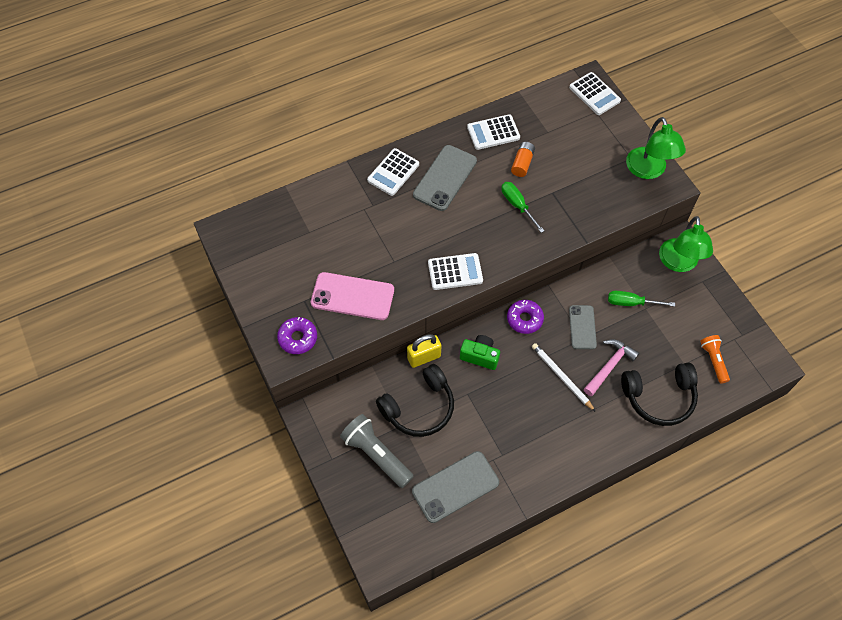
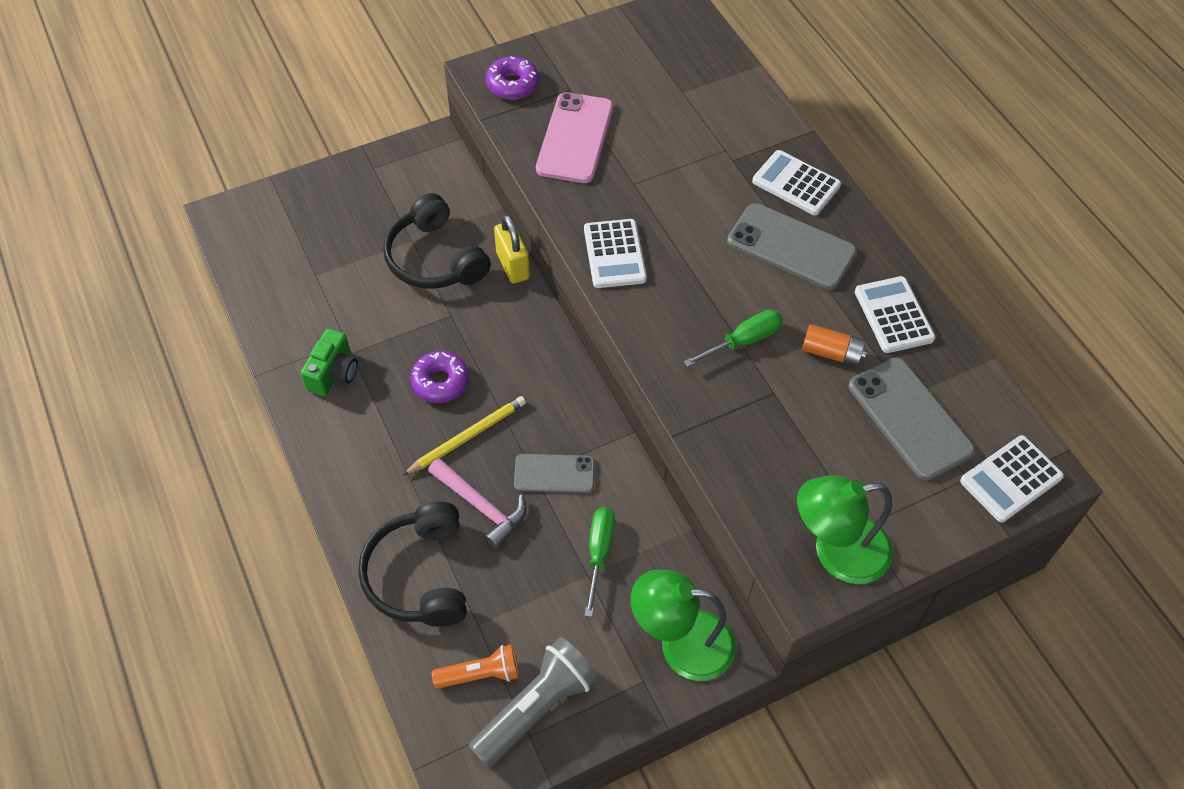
camera: 90 degrees right, 5 degrees down
(376, 454) = (372, 212): grey flashlight -> grey flashlight (536, 708)
(455, 486) = (313, 296): grey phone -> grey phone (910, 418)
(480, 356) = (510, 332): green camera -> green camera (334, 373)
(524, 319) = (571, 394): purple donut -> purple donut (440, 382)
(561, 377) = (467, 436): white pencil -> yellow pencil

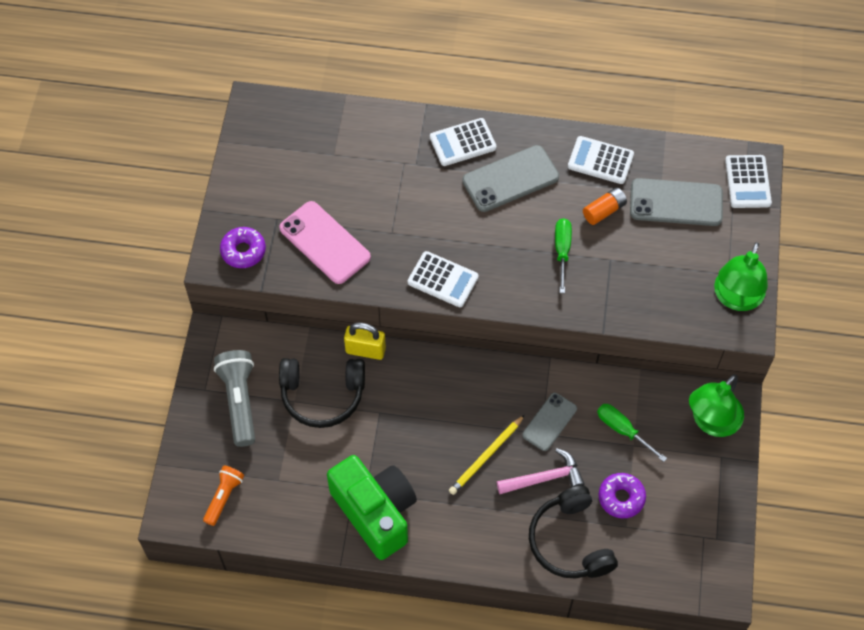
camera: 55 degrees left, 5 degrees up
(334, 373) = (375, 512): green camera -> green camera, size x1.96
(420, 575) = (570, 541): black headphones -> black headphones turned 45 degrees clockwise
(440, 382) = (431, 449): purple donut -> purple donut (621, 498)
(467, 436) = (486, 456): yellow pencil -> yellow pencil turned 135 degrees counterclockwise
(480, 674) = (660, 543): orange flashlight -> orange flashlight (224, 497)
(536, 708) = (702, 525): grey flashlight -> grey flashlight (239, 401)

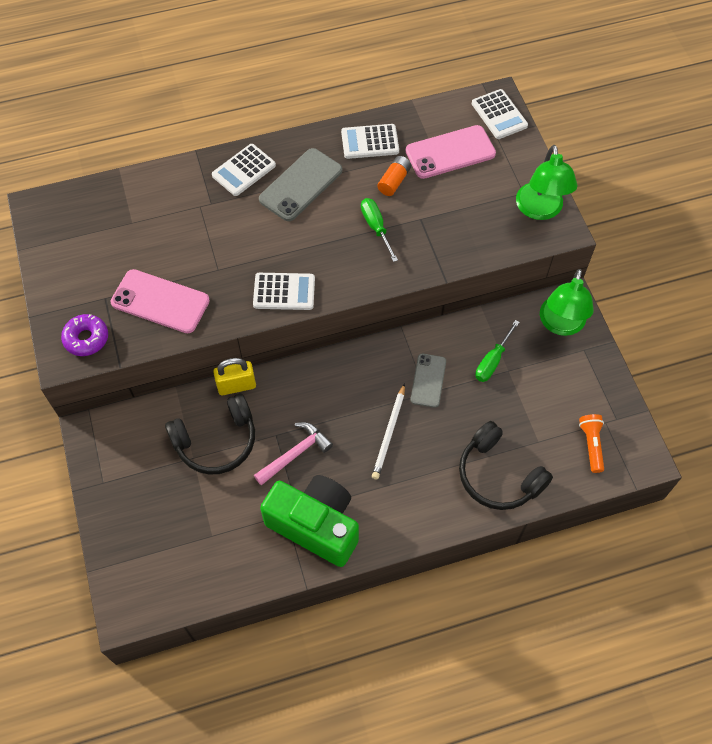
camera: 25 degrees left, 0 degrees up
(224, 497) = (167, 574): orange flashlight -> orange flashlight (591, 445)
(239, 401) = (141, 479): grey flashlight -> none
(486, 456) = (389, 433): yellow pencil -> white pencil
(544, 478) = (448, 430): pink hammer -> pink hammer (295, 454)
(621, 498) = (521, 419): purple donut -> none
(622, 430) = (492, 361): green screwdriver -> green screwdriver turned 75 degrees counterclockwise
(676, 202) = (450, 152): grey phone -> pink phone

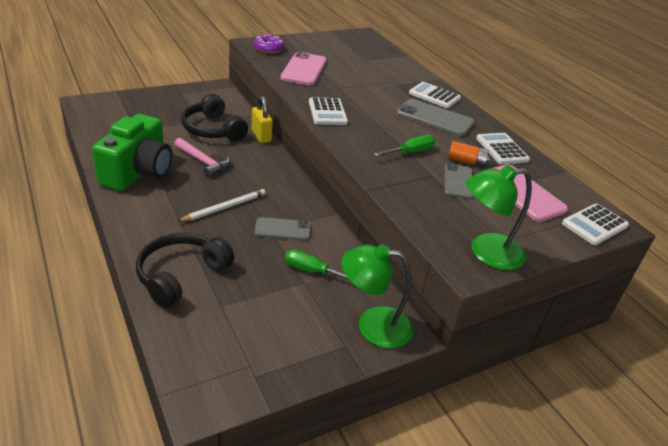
camera: 75 degrees right, 25 degrees down
(389, 433) = (224, 207): white pencil -> white pencil turned 135 degrees clockwise
(431, 199) = (458, 182): none -> grey phone
(591, 445) = (219, 351): orange flashlight -> none

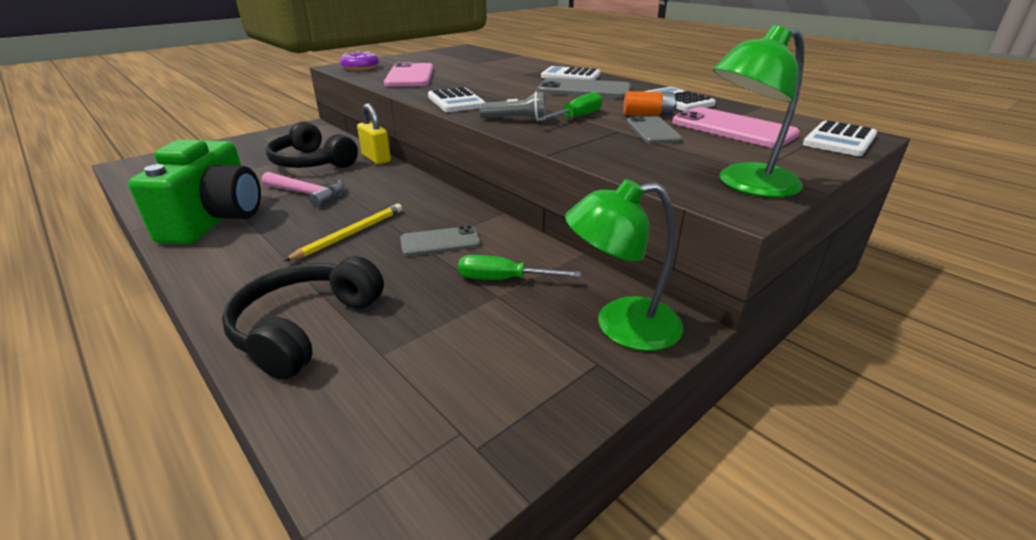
camera: 10 degrees left, 5 degrees down
(224, 207) = (350, 234): white pencil -> yellow pencil
(363, 146) = (516, 120): none -> grey flashlight

